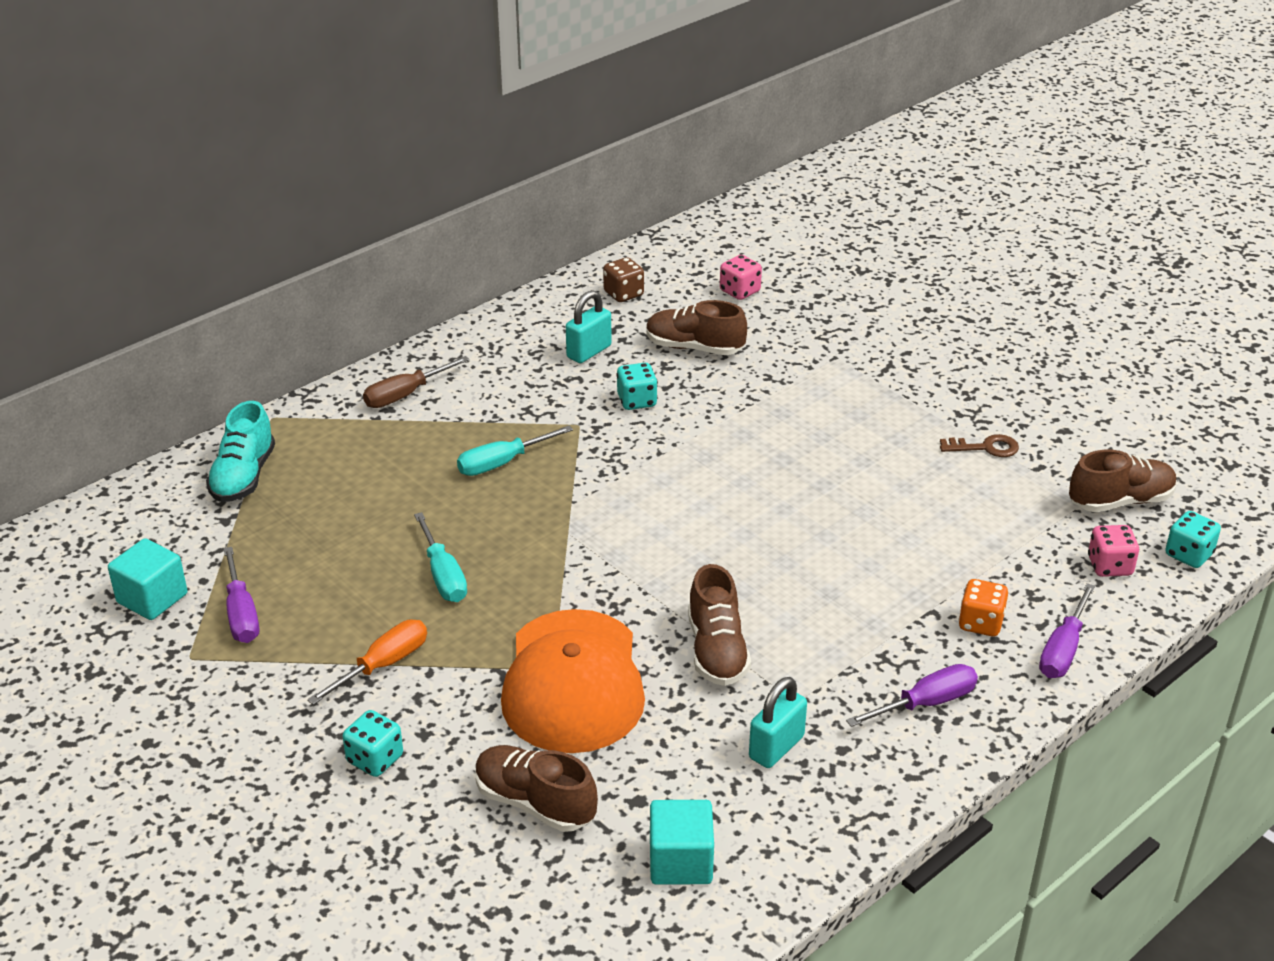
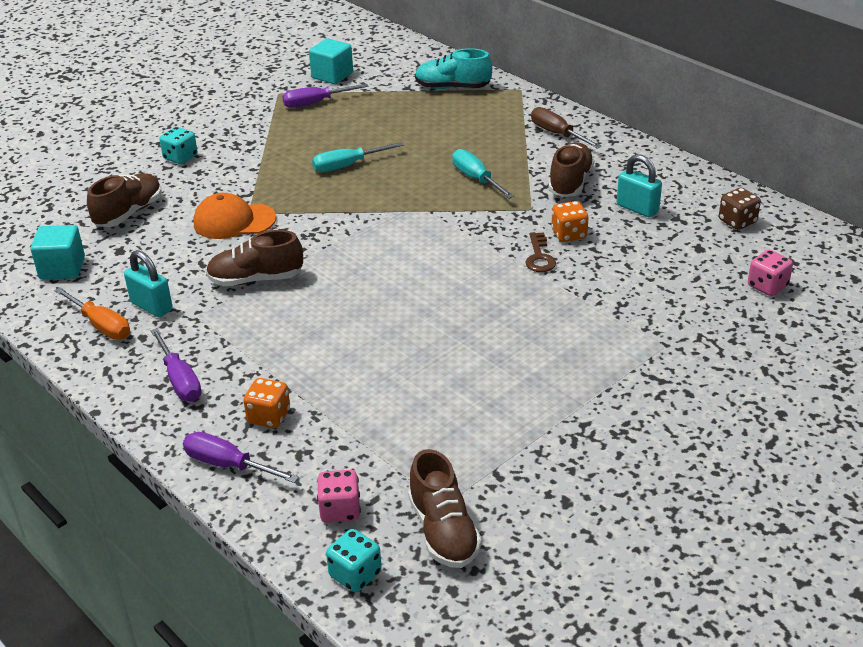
camera: 90 degrees right, 0 degrees up
(384, 664) = (262, 153): orange screwdriver -> orange screwdriver (102, 326)
(573, 682) = (234, 221): orange cap -> orange cap, size x0.62
(637, 401) = (569, 234): turquoise dice -> orange dice
(694, 348) = (659, 261): brown shoe -> brown shoe (570, 182)
(985, 448) = (526, 438): brown key -> brown key (539, 257)

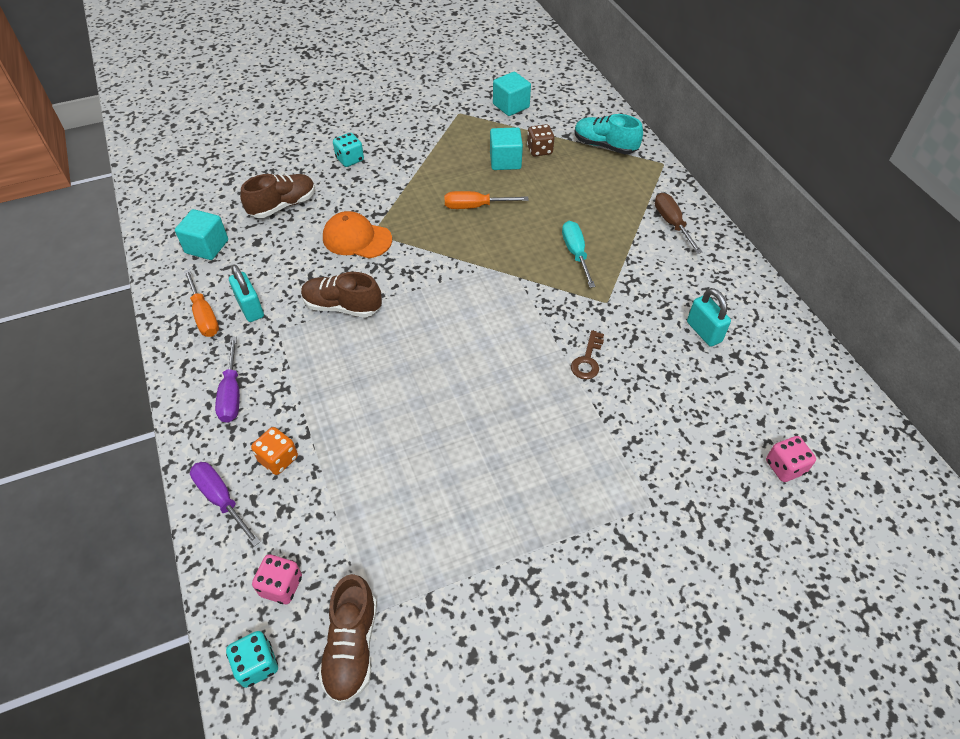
camera: 20 degrees right, 15 degrees up
(315, 103) = (482, 132): purple screwdriver -> none
(346, 166) = (474, 206): turquoise screwdriver -> orange screwdriver
(355, 122) = (505, 161): none -> turquoise cube
(569, 234) = (626, 342): orange dice -> none
(570, 182) = (656, 282): brown shoe -> none
(737, 221) = (792, 378): brown dice -> brown dice (539, 150)

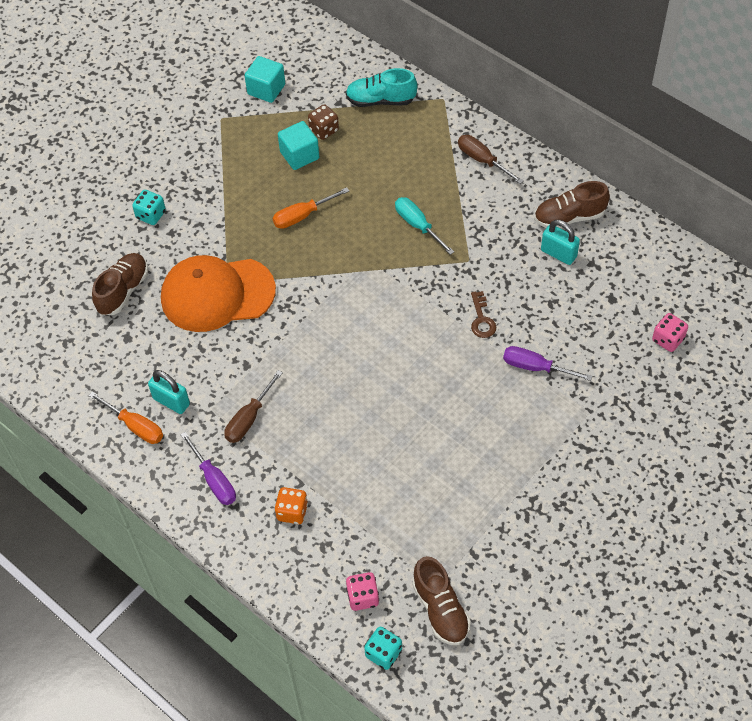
camera: 25 degrees left, 5 degrees up
(207, 246) = (84, 363): turquoise cube -> none
(221, 499) = (270, 562): purple screwdriver -> purple screwdriver (535, 367)
(304, 353) = (248, 419): none -> brown screwdriver
(342, 306) = (251, 363): brown shoe -> brown shoe (569, 217)
(357, 238) = (217, 294): orange cap -> orange cap, size x1.62

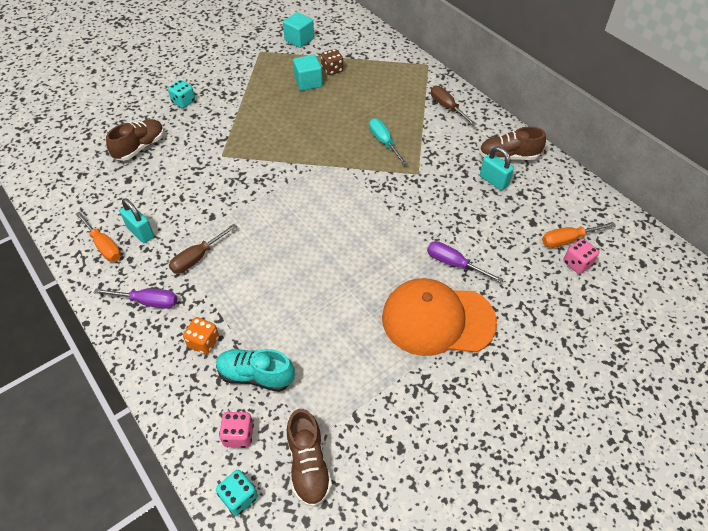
camera: 10 degrees right, 5 degrees down
(214, 480) = (148, 302): purple screwdriver -> purple screwdriver turned 60 degrees counterclockwise
(217, 294) = (210, 162): orange cap -> orange cap (437, 319)
(302, 216) = (296, 121): orange screwdriver -> orange screwdriver (567, 240)
(380, 100) = (380, 58): turquoise shoe -> turquoise shoe (256, 375)
(481, 319) = (417, 218): brown key -> none

